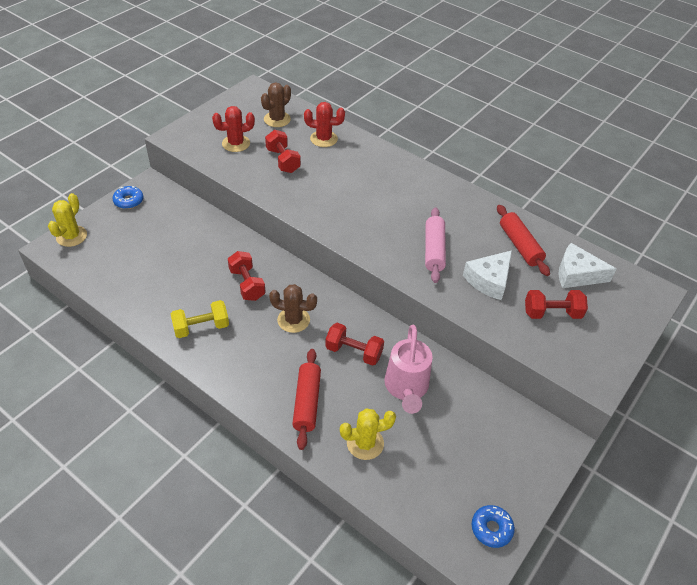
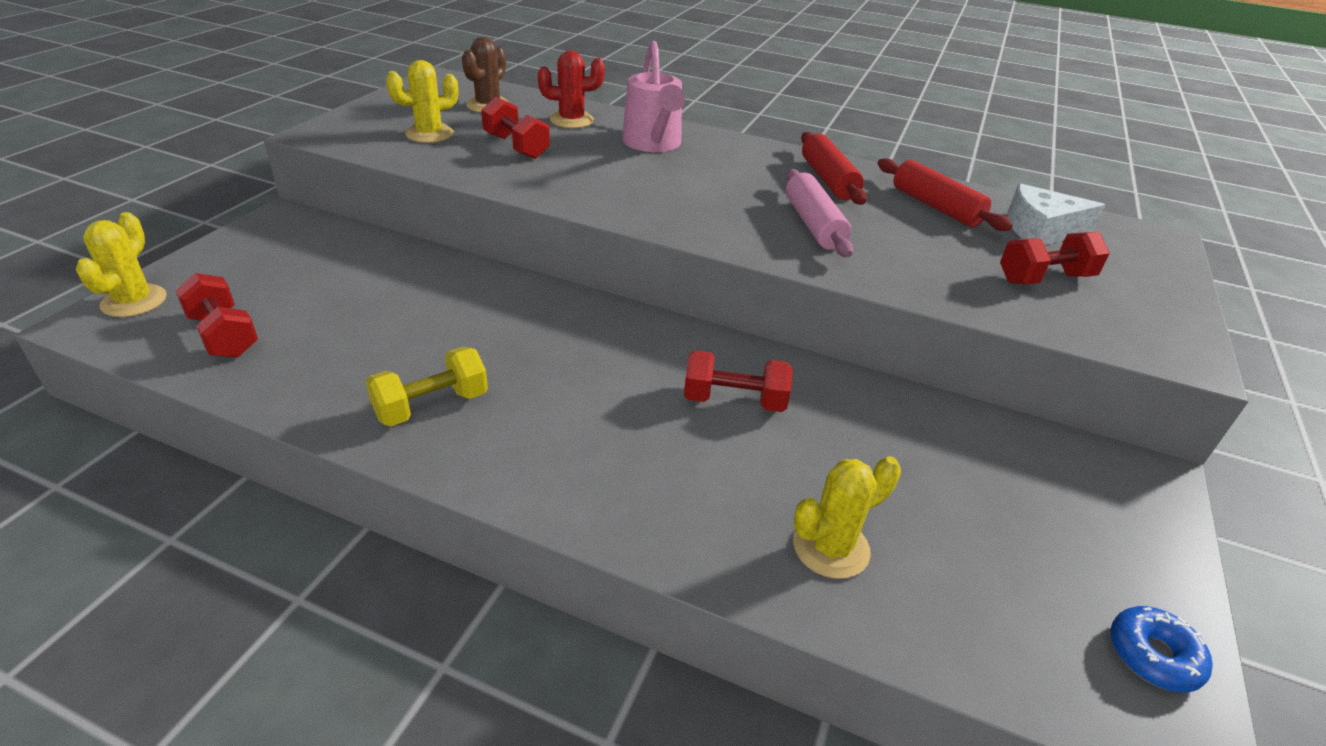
camera: 15 degrees left, 10 degrees down
(129, 201) = (246, 242): blue donut -> none
(236, 143) = (429, 134): red cactus -> yellow cactus
(247, 284) = (500, 329): red dumbbell -> red dumbbell (224, 335)
(293, 320) = (605, 369): brown cactus -> none
(307, 402) = (686, 496): red rolling pin -> red rolling pin (828, 179)
(406, 388) = (854, 441): pink watering can -> pink watering can (653, 144)
(489, 280) = (922, 250): white cheese -> none

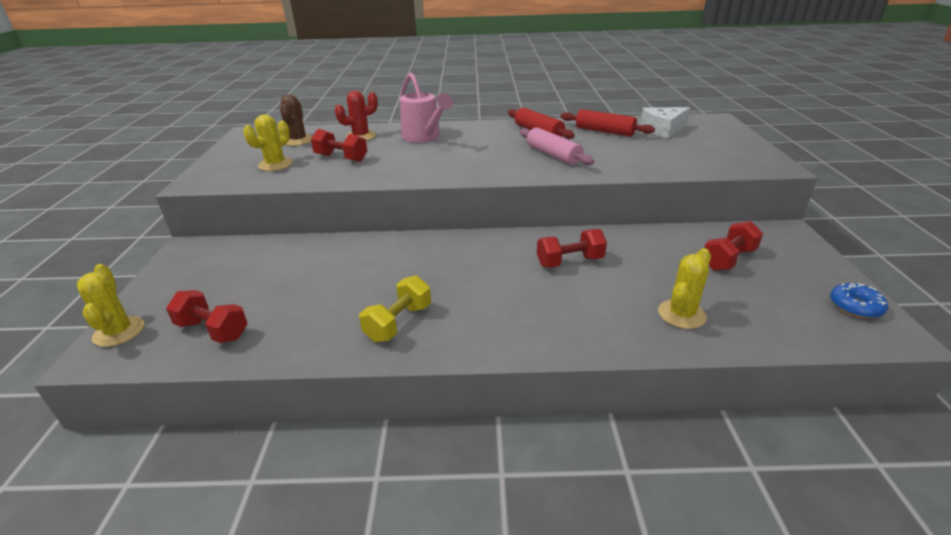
camera: 20 degrees left, 5 degrees down
(1045, 279) = (686, 150): red dumbbell -> red dumbbell (728, 259)

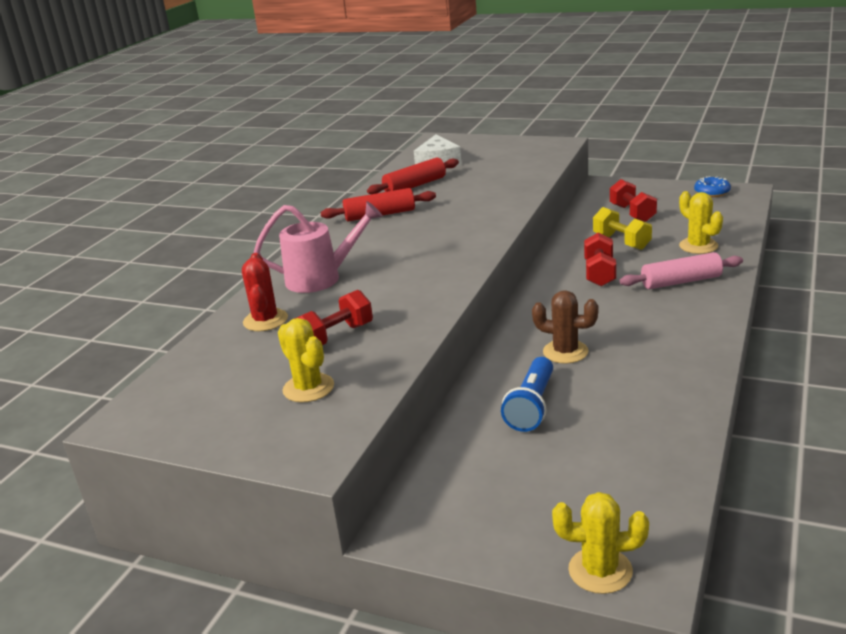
camera: 65 degrees left, 5 degrees down
(213, 330) = (627, 489): red dumbbell -> none
(298, 140) = (223, 371): brown cactus -> brown cactus (565, 352)
(329, 267) = (531, 406): none -> blue flashlight
(399, 323) = (661, 368): yellow dumbbell -> yellow dumbbell (621, 242)
(553, 155) = (453, 216): pink rolling pin -> pink rolling pin (681, 281)

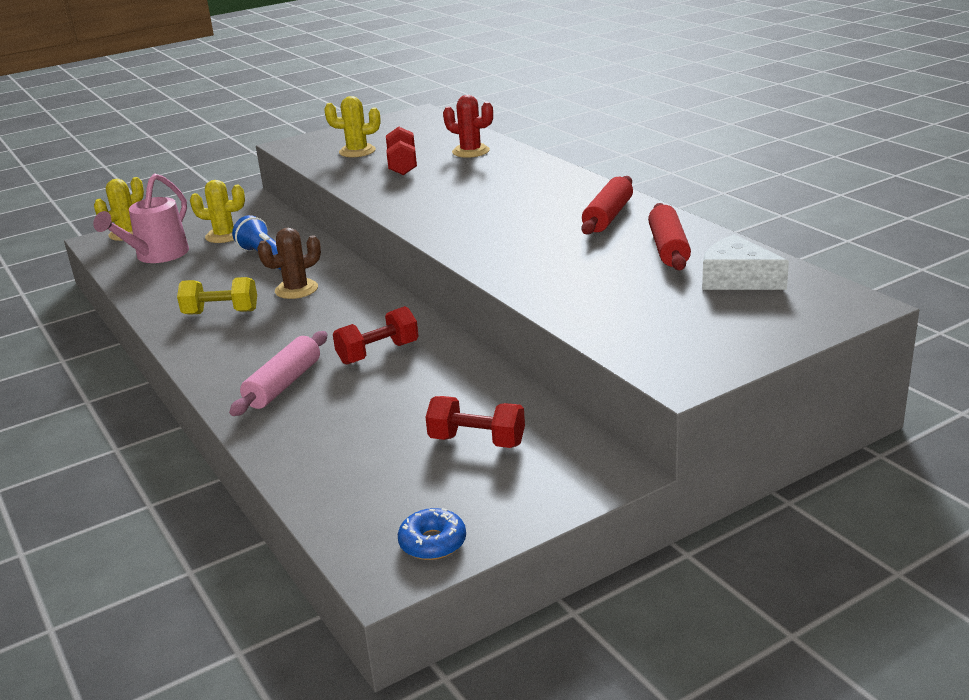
camera: 125 degrees right, 0 degrees up
(322, 278) = (506, 175): pink watering can -> pink watering can (156, 256)
(599, 273) = (378, 353): red dumbbell -> red dumbbell turned 75 degrees counterclockwise
(621, 242) = (418, 396): yellow dumbbell -> yellow dumbbell (221, 312)
(698, 246) = (322, 435): yellow cactus -> yellow cactus (224, 235)

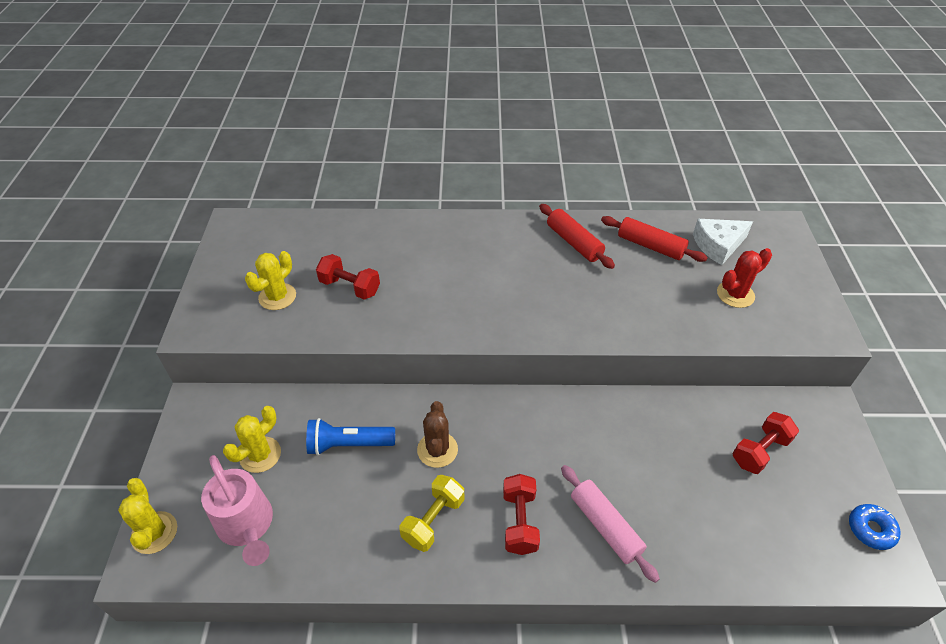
camera: 60 degrees left, 20 degrees up
(378, 353) = (597, 447): red dumbbell -> red dumbbell (519, 521)
(470, 151) = (368, 240): red cactus -> red cactus (735, 294)

